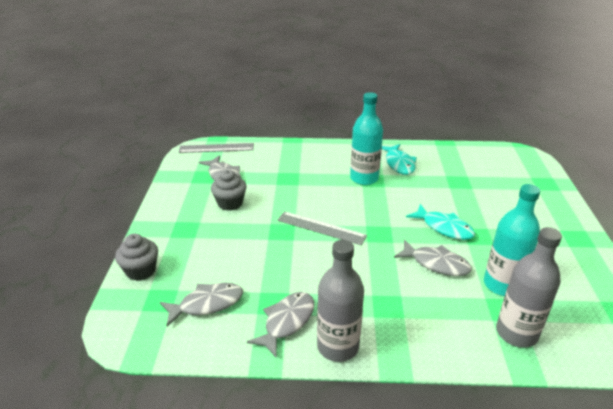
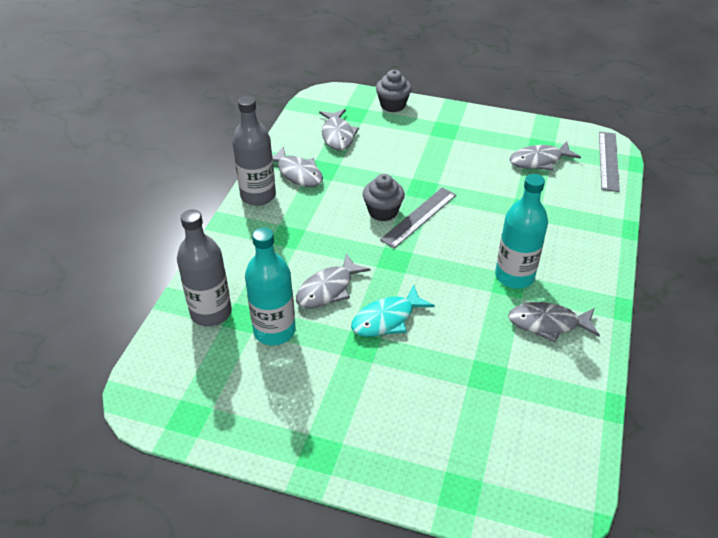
camera: 105 degrees right, 10 degrees up
(230, 203) = (482, 160): grey cupcake -> grey cupcake (383, 211)
(399, 164) = (548, 324): turquoise fish -> grey fish

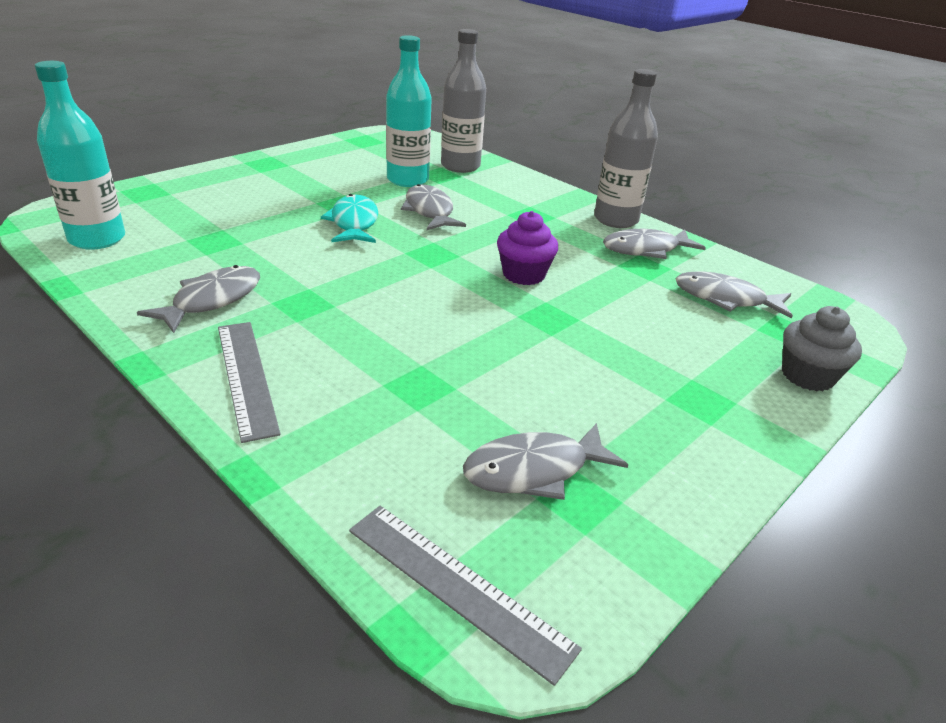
camera: 115 degrees right, 10 degrees down
(383, 211) = (523, 274): grey cupcake -> purple cupcake
(419, 217) = (490, 293): grey ruler -> grey ruler (246, 377)
(514, 276) = (309, 313): turquoise bottle -> turquoise bottle (97, 239)
(539, 161) = (534, 470): grey fish -> grey fish turned 120 degrees counterclockwise

